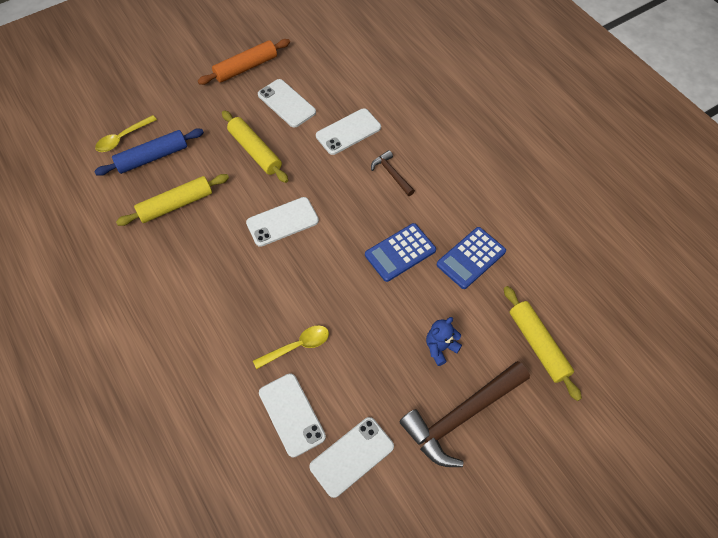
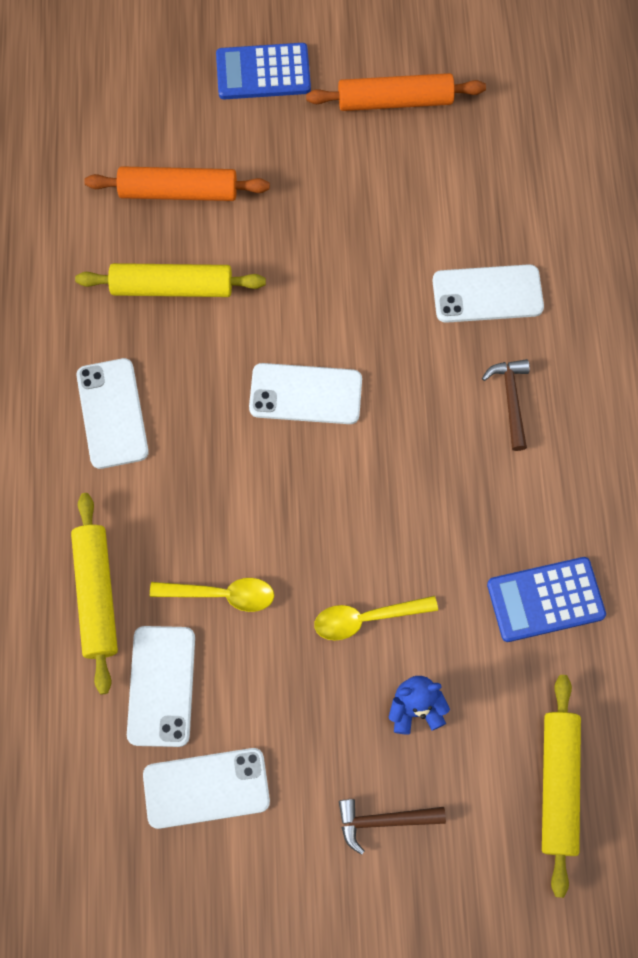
camera: 30 degrees right, 10 degrees up
(123, 138) = (153, 138): yellow spoon -> yellow spoon (366, 618)
(152, 157) = (178, 192): blue rolling pin -> orange rolling pin
(255, 151) = (329, 256): yellow rolling pin -> yellow rolling pin (97, 595)
(286, 103) = (421, 196): white phone -> white phone (112, 413)
(400, 252) = (446, 534): blue calculator -> blue calculator (263, 72)
(461, 416) = (384, 821): brown hammer -> brown hammer, size x0.49

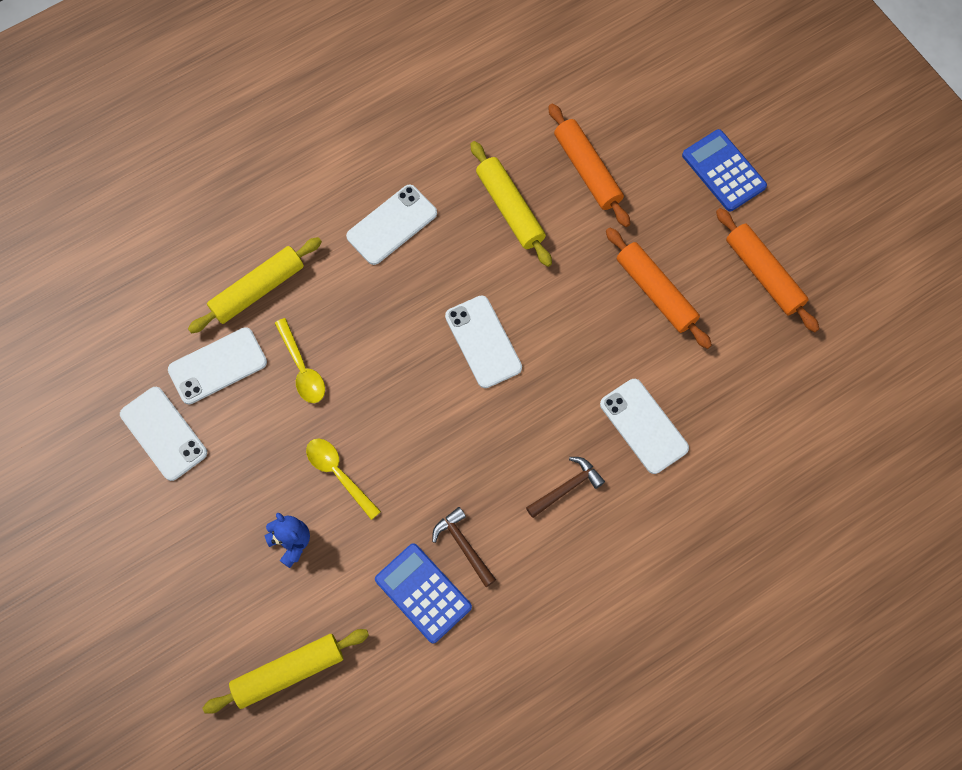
camera: 60 degrees right, 0 degrees up
(353, 204) = (655, 292): none -> orange rolling pin
(384, 821) = (200, 562): brown hammer -> brown hammer (463, 545)

